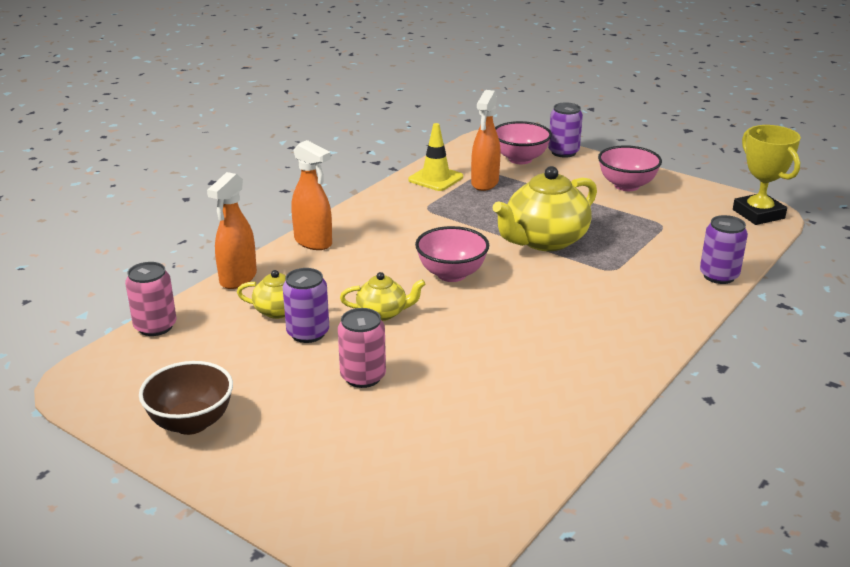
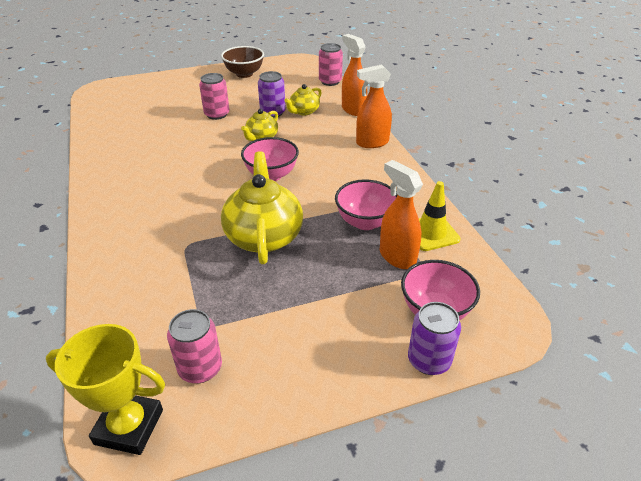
camera: 125 degrees right, 10 degrees up
(626, 185) = (300, 357): pink bowl -> pink bowl (365, 222)
(691, 211) = (200, 368): none -> pink can
(719, 276) = (101, 298): purple can -> none

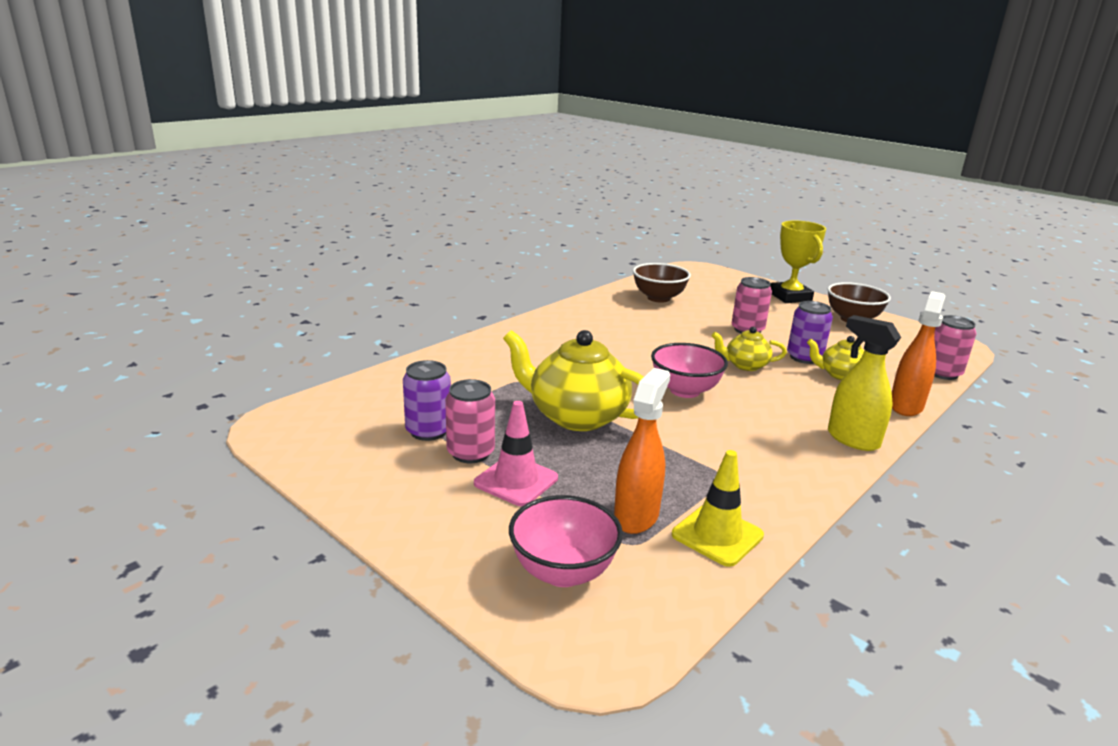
camera: 60 degrees right, 15 degrees down
(127, 126) = (658, 298): none -> brown bowl
(129, 426) = (288, 425): yellow trophy -> yellow trophy (790, 297)
(200, 368) = (368, 437): pink can -> pink can (470, 453)
(264, 236) = (576, 416): yellow teapot -> yellow teapot turned 120 degrees counterclockwise
(325, 298) = (516, 481): none -> pink traffic cone
(365, 222) = (677, 475): pink bowl -> none
(372, 143) = (852, 439): orange spray bottle -> yellow spray bottle
(429, 360) = (472, 584): purple can -> purple can (428, 431)

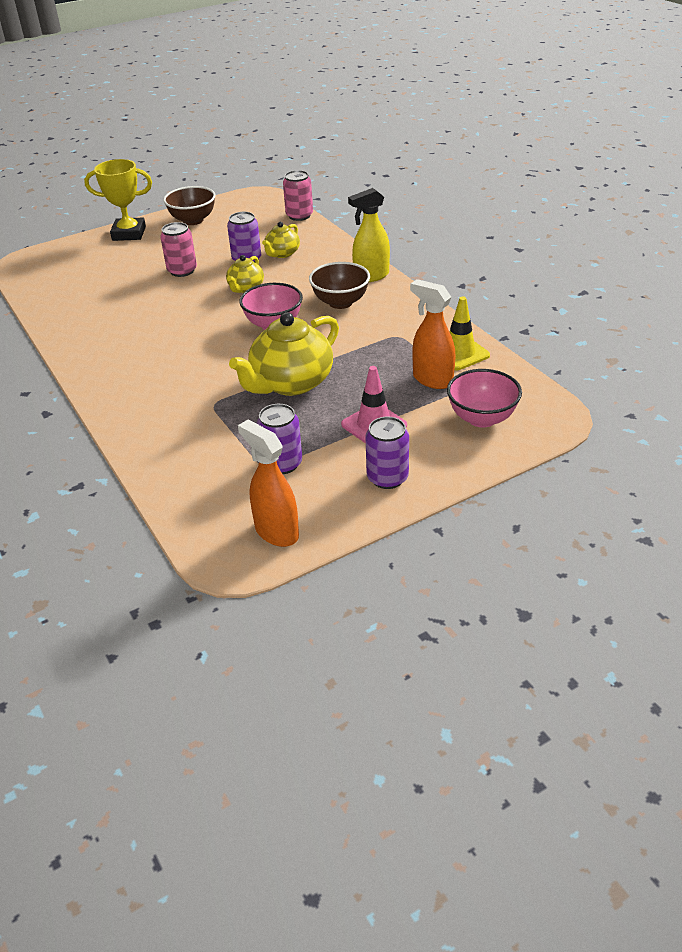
camera: 70 degrees left, 15 degrees up
(413, 503) = (387, 478): none -> purple can
(470, 453) = (326, 443): pink can -> none
(658, 298) = (82, 298): brown bowl -> brown bowl (340, 302)
(906, 406) = (337, 244): orange spray bottle -> orange spray bottle (276, 532)

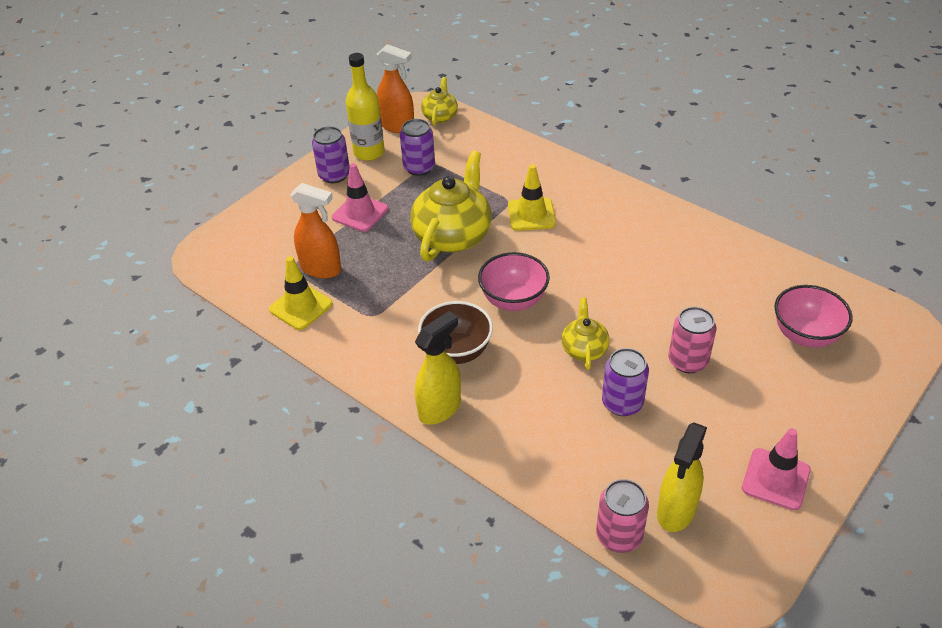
camera: 160 degrees right, 5 degrees up
(129, 233) = (836, 421): yellow trophy -> none
(193, 220) = (775, 479): brown bowl -> pink traffic cone
(202, 386) = (531, 215): none -> yellow traffic cone
(260, 218) = (676, 511): none -> yellow spray bottle
(282, 253) = (583, 428): yellow teapot -> yellow teapot (440, 116)
(332, 500) = (369, 152): none -> yellow bottle
(482, 418) = (268, 239): pink bowl -> pink bowl (805, 335)

